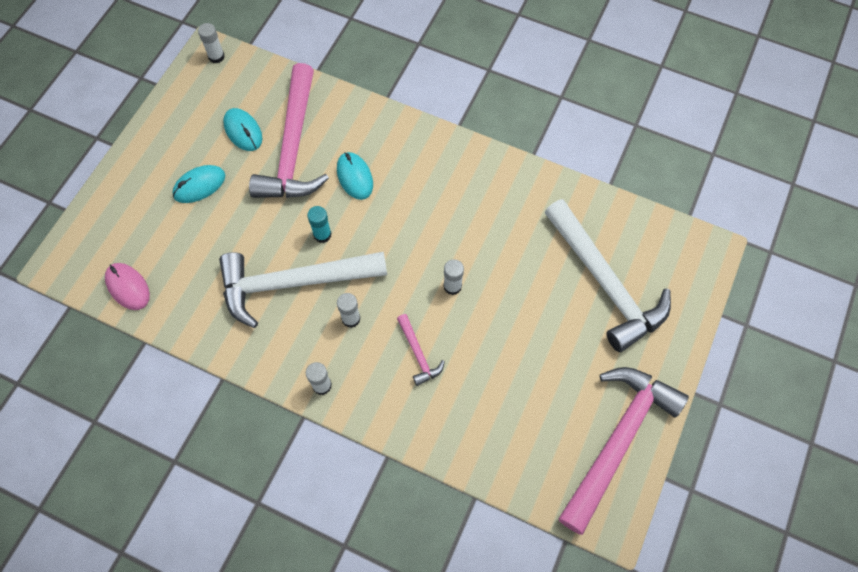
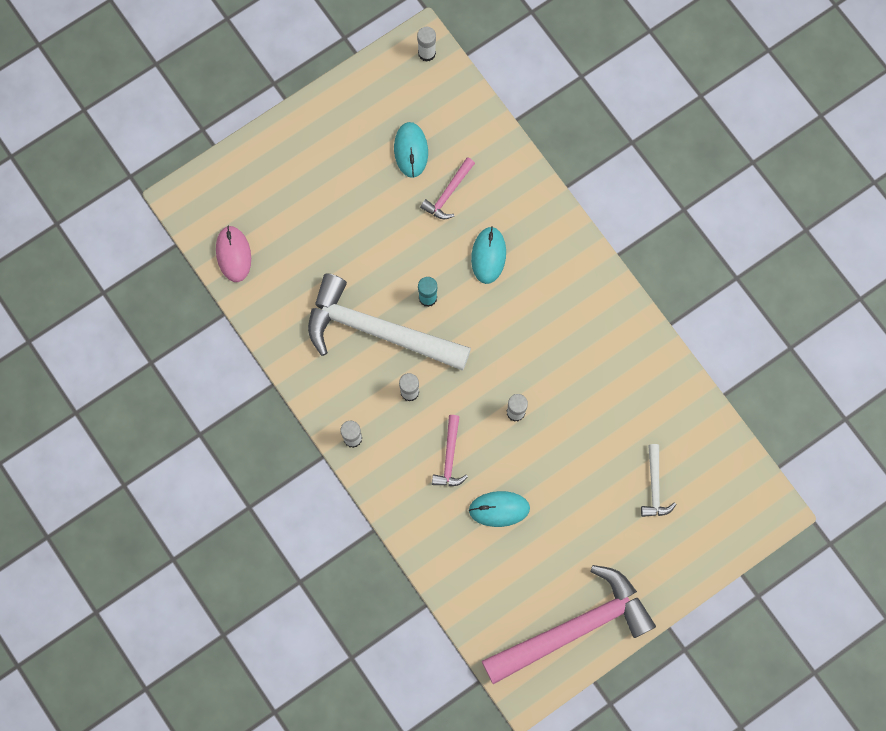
camera: 30 degrees right, 10 degrees up
(199, 185) = (343, 186): turquoise mouse -> turquoise mouse (499, 509)
(293, 147) = (448, 193): pink hammer -> pink hammer, size x0.43
(605, 283) = (654, 486): white hammer -> white hammer, size x0.43

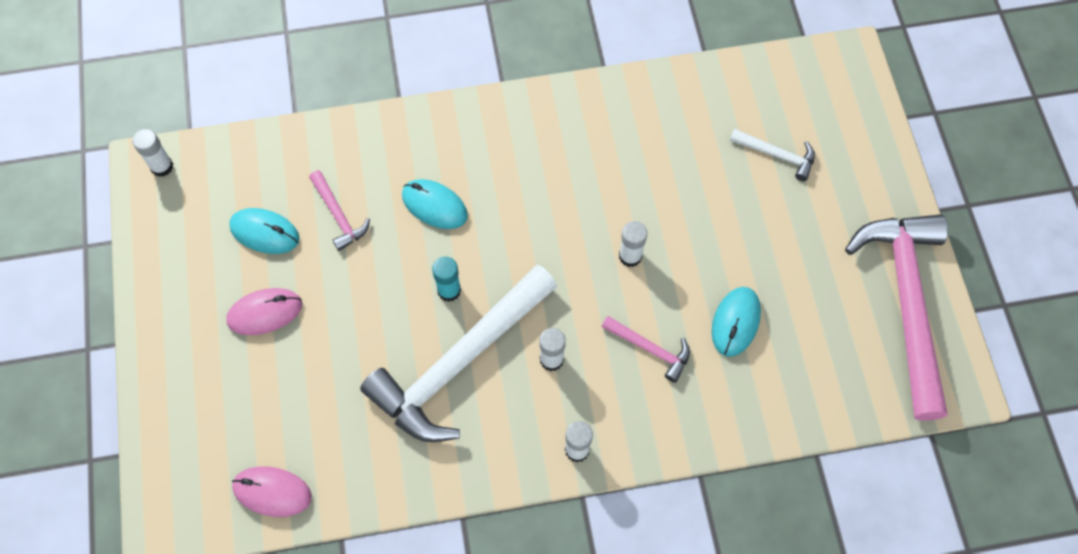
camera: 65 degrees left, 10 degrees down
(352, 183) = (265, 313): none -> pink mouse

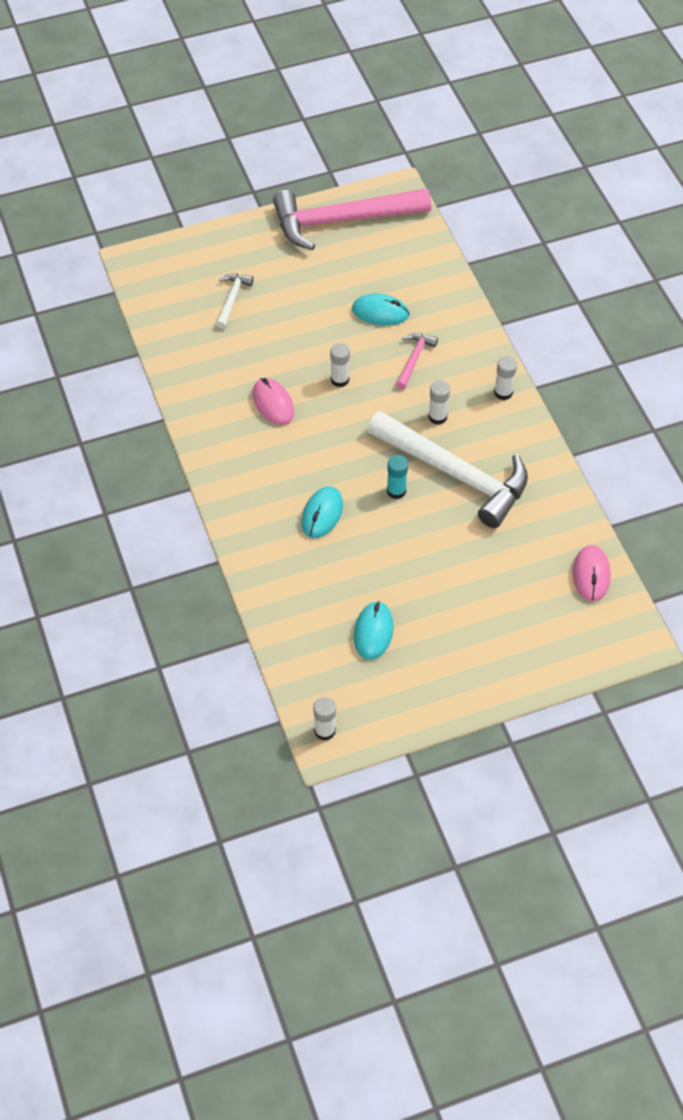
camera: 100 degrees left, 10 degrees down
(265, 313) = (446, 614): pink mouse -> pink mouse (273, 403)
(339, 215) = (345, 581): pink hammer -> none

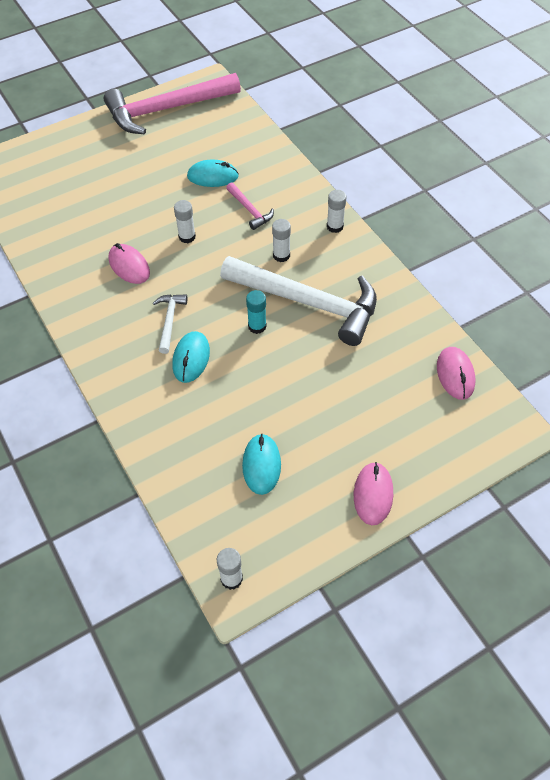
camera: 10 degrees left, 0 degrees up
(232, 299) = (79, 184): white hammer -> white hammer (169, 321)
(414, 359) = (250, 210): pink hammer -> pink hammer turned 135 degrees clockwise
(477, 678) = (373, 494): none -> pink mouse

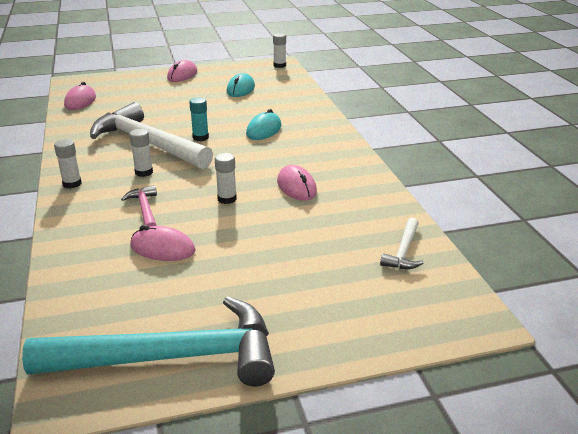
camera: 165 degrees left, 25 degrees down
(166, 110) = (171, 357): pink hammer -> turquoise hammer
(169, 321) = (272, 149): white hammer -> white hammer (404, 251)
(213, 176) = (162, 248): turquoise mouse -> pink mouse

